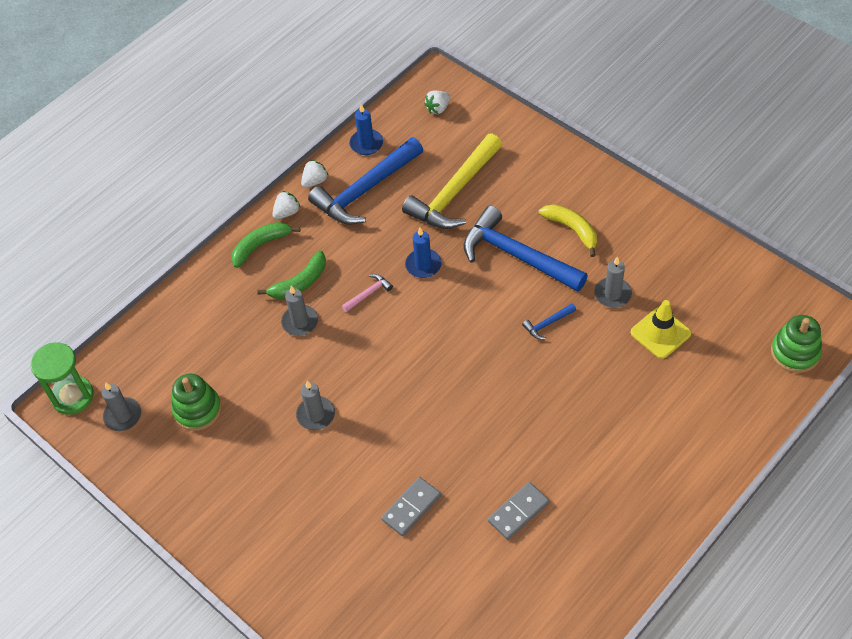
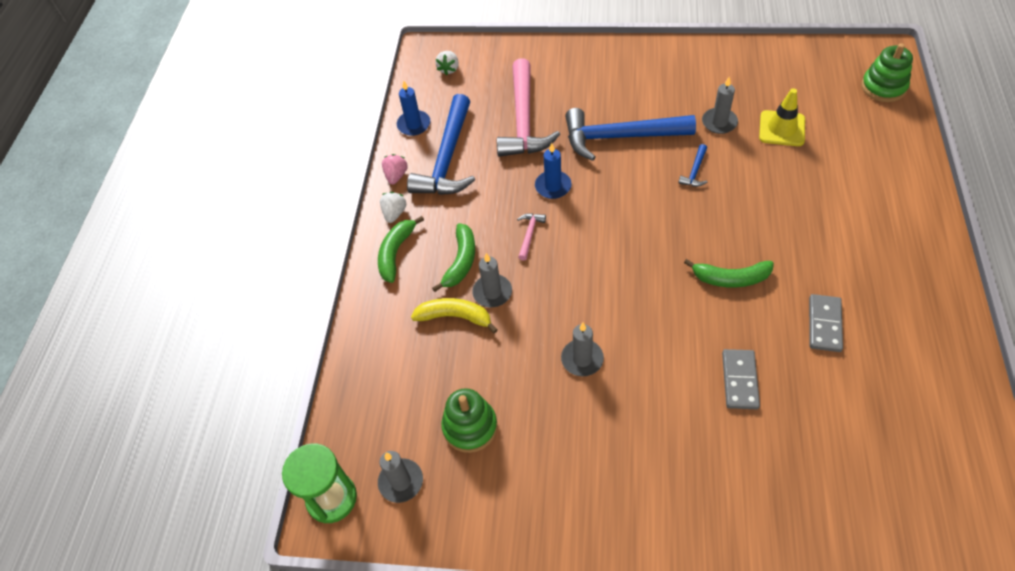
camera: 35 degrees left, 0 degrees up
(315, 181) = (396, 176): white strawberry -> pink strawberry
(454, 193) = (523, 121): yellow hammer -> pink hammer
(484, 429) = (730, 278): none -> green banana
(572, 230) = (642, 96): yellow banana -> yellow banana (455, 317)

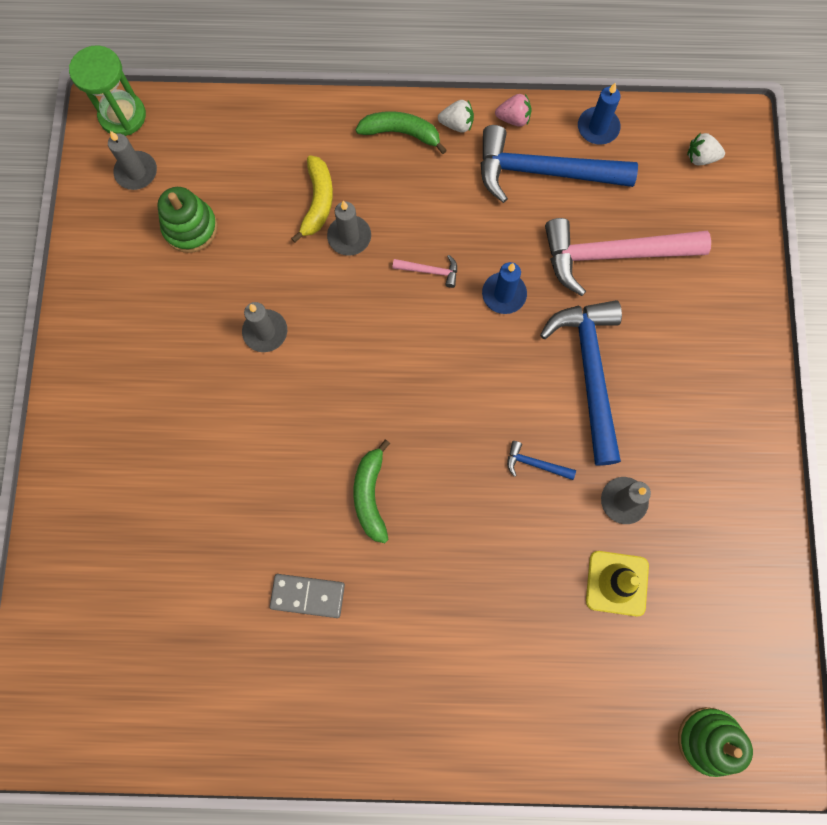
camera: 80 degrees right, 20 degrees up
(461, 261) = (390, 201): green banana -> none
(740, 380) = (237, 494): grey domino -> none

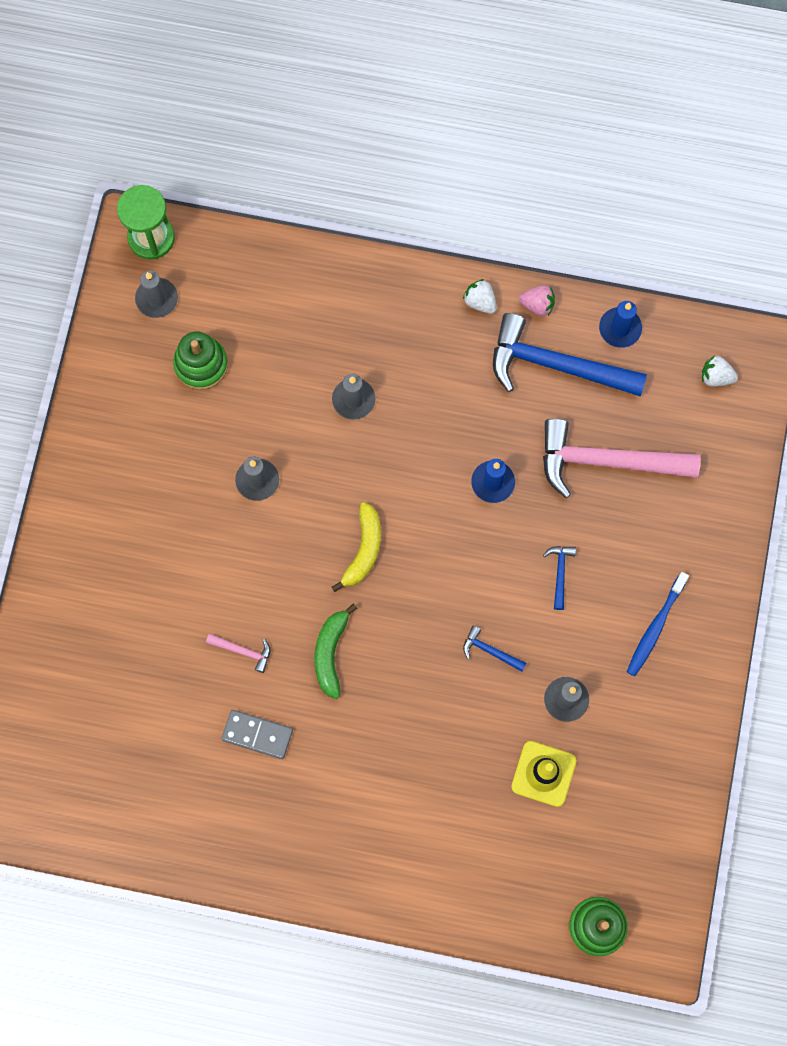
camera: 10 degrees right, 0 degrees up
(317, 202) = (328, 359): yellow banana -> yellow banana (363, 550)
(401, 133) = (423, 302): green banana -> none
(430, 271) = (426, 447): pink hammer -> pink hammer (243, 651)
(457, 124) = (480, 302): white strawberry -> white strawberry turned 150 degrees counterclockwise
(589, 372) = (560, 573): blue hammer -> blue hammer, size x0.41
(698, 411) = (655, 627): none -> blue toothbrush

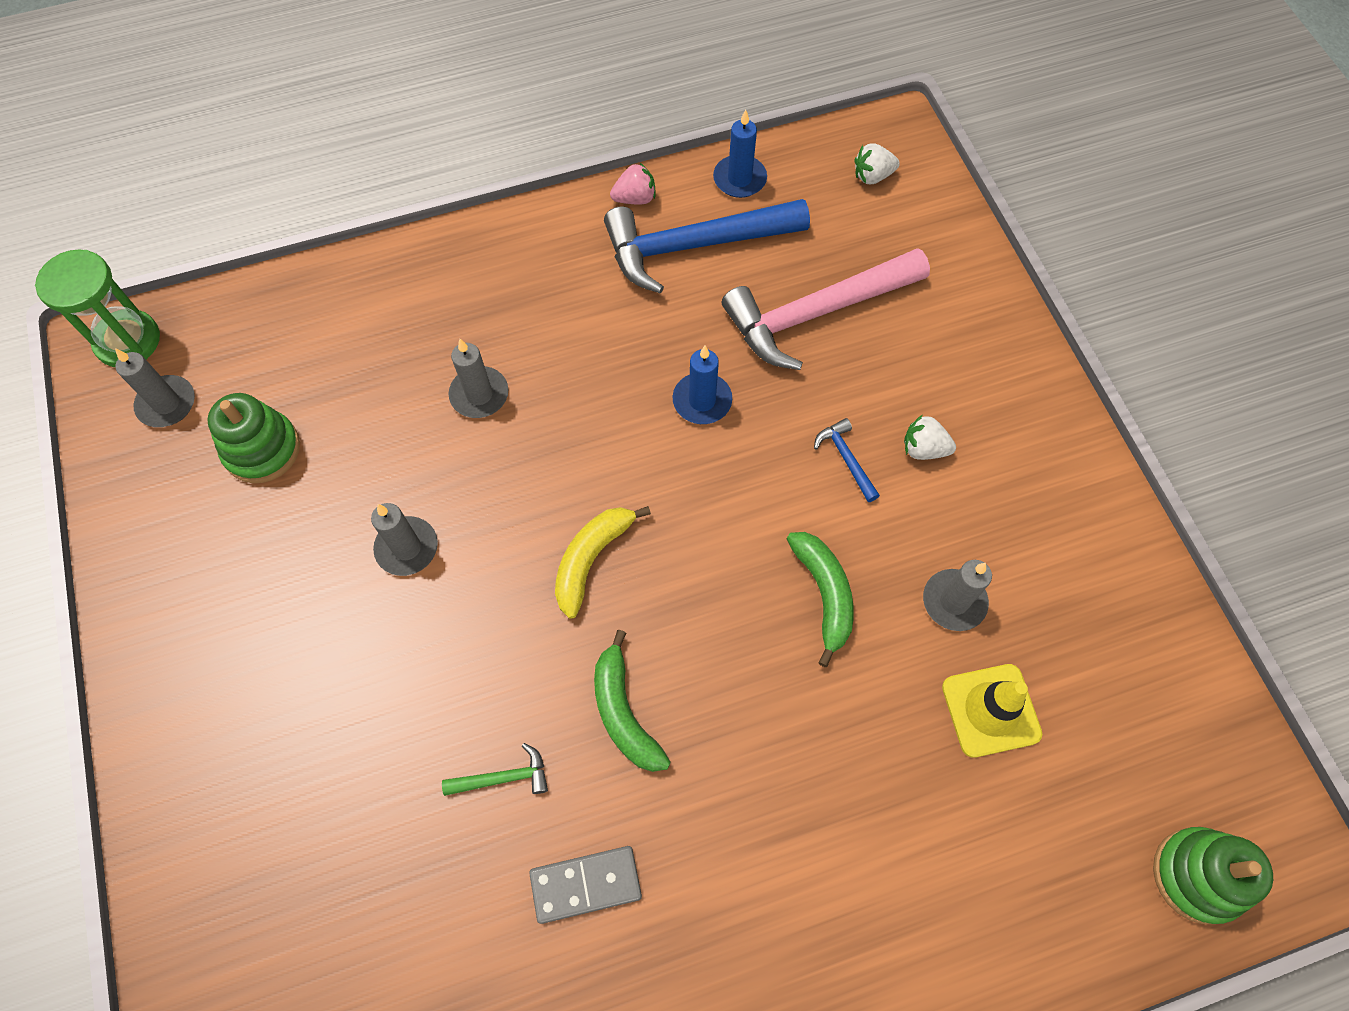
camera: 30 degrees left, 10 degrees down
(243, 651) = (503, 777): pink hammer -> green hammer
(363, 550) = (591, 559): yellow banana -> yellow banana turned 135 degrees counterclockwise
(480, 302) = (568, 224): white strawberry -> white strawberry (923, 449)
(490, 651) = (824, 594): blue hammer -> green banana
(655, 627) = (996, 460): blue toothbrush -> none

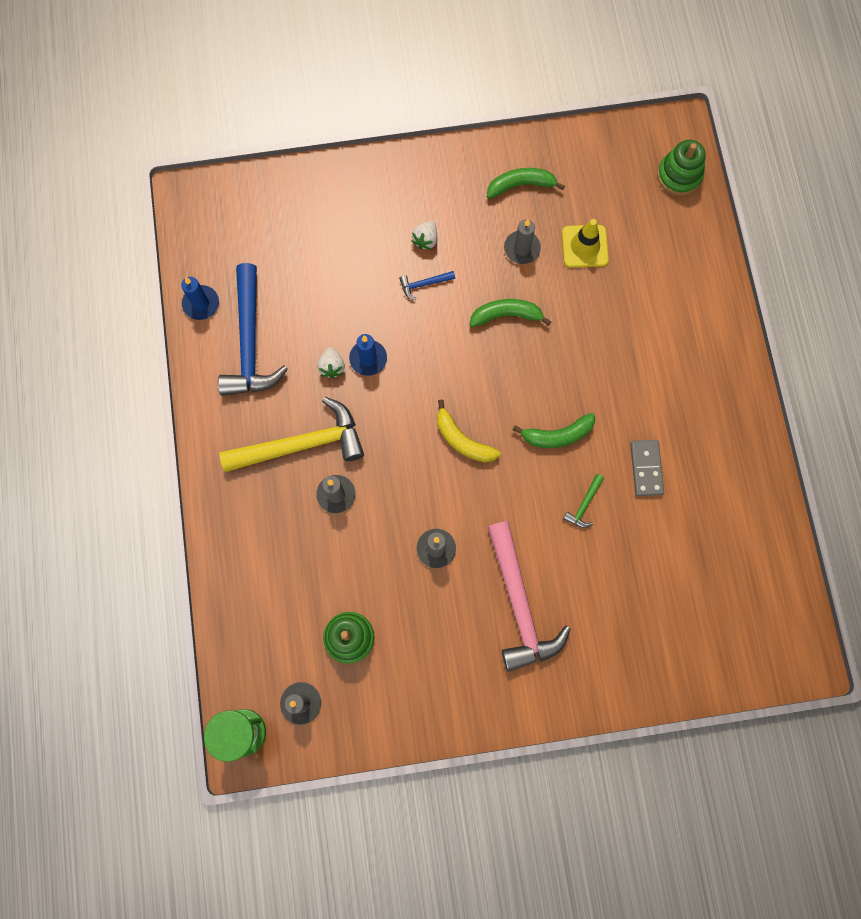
camera: 80 degrees left, 10 degrees up
(503, 777) = (584, 505): green hammer -> green hammer turned 150 degrees counterclockwise
(551, 337) = (302, 444): none -> yellow hammer
(635, 198) = (201, 374): pink strawberry -> none
(815, 314) = (319, 279): pink hammer -> pink hammer (519, 605)
(872, 176) = (219, 220): white strawberry -> white strawberry (332, 367)
(1072, 582) = (521, 185): none -> green banana

